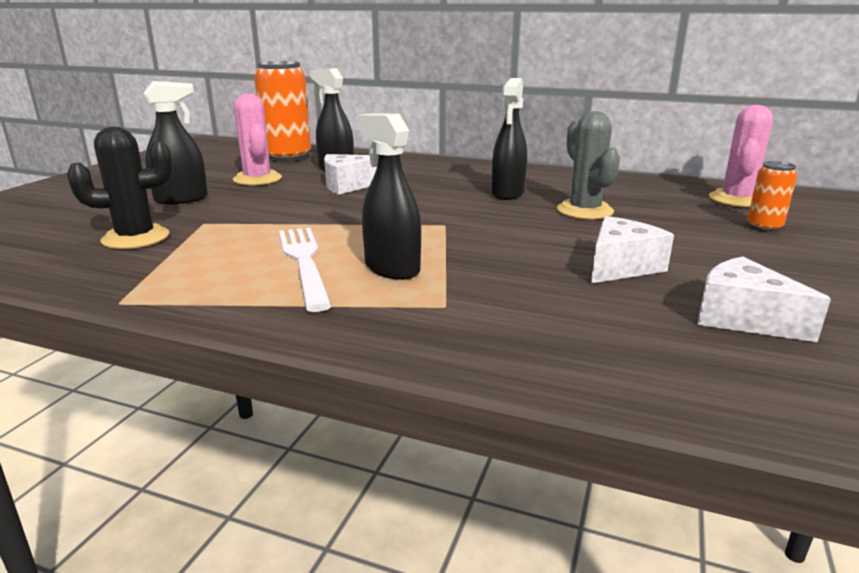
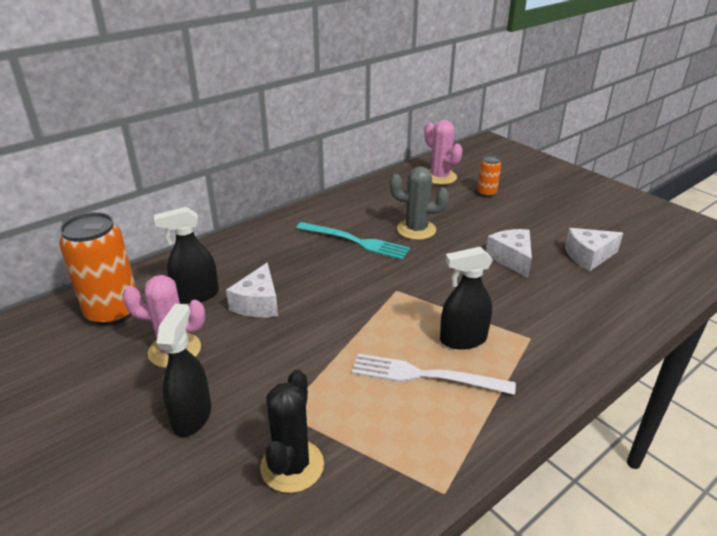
camera: 60 degrees left, 10 degrees up
(507, 193) = (355, 241): black spray bottle -> turquoise fork

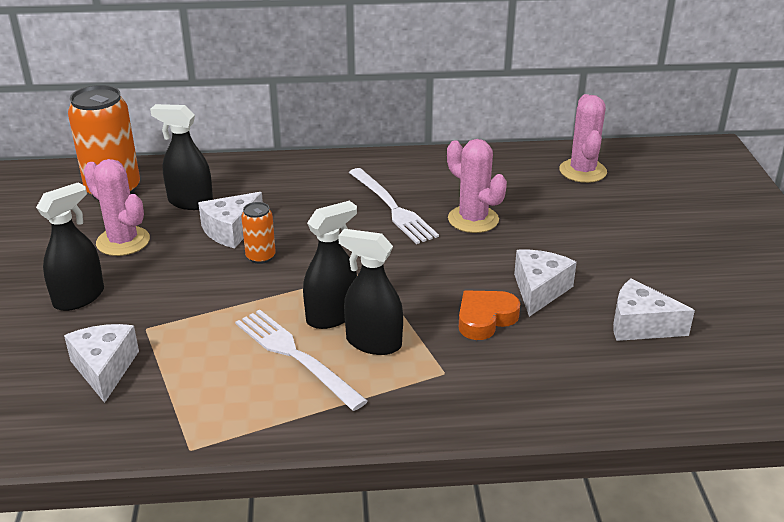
camera: 35 degrees right, 0 degrees up
(292, 466) = (105, 369): black cactus -> white cheese
(355, 241) = (392, 207): turquoise fork -> white fork
(412, 334) = (332, 316): none -> black spray bottle
(416, 230) = (473, 219): grey cactus -> pink cactus
(486, 193) = (616, 209): orange can -> orange can (260, 257)
(506, 291) = (485, 319): none -> orange heart

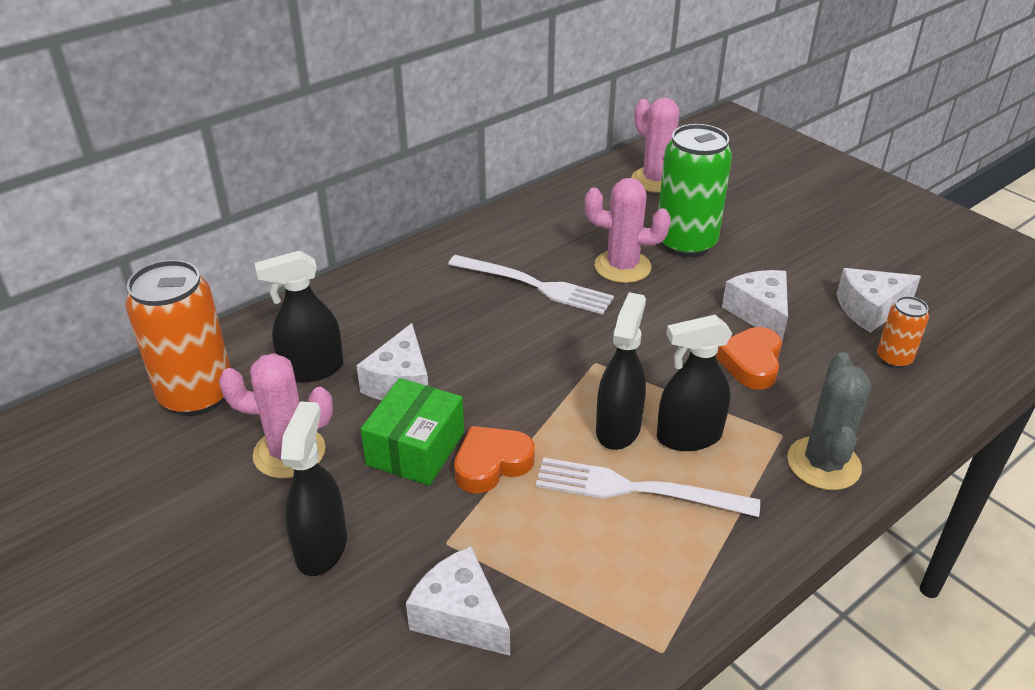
camera: 35 degrees left, 5 degrees up
(193, 270) = (415, 448): none -> green box
(225, 299) = (491, 464): none -> orange heart
(260, 257) = (469, 398): orange can -> orange can (894, 359)
(449, 404) = (823, 464): none -> grey cactus
(546, 222) = (686, 243): none -> green can

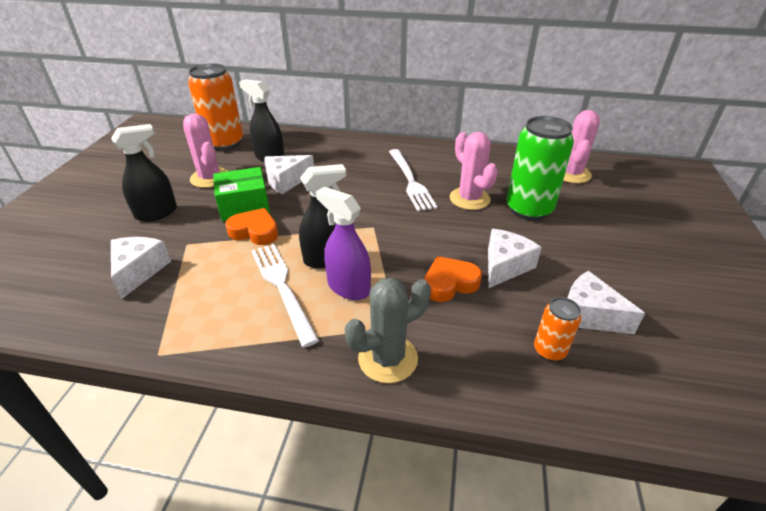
camera: 50 degrees right, 0 degrees up
(688, 437) = (348, 287): black spray bottle -> purple spray bottle

